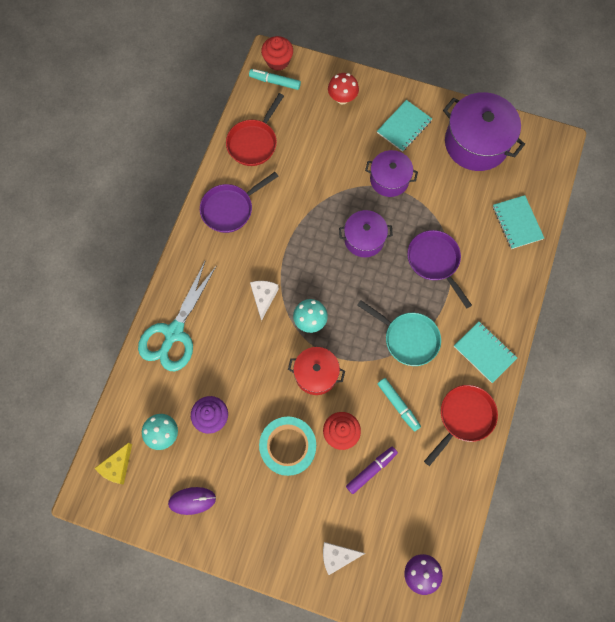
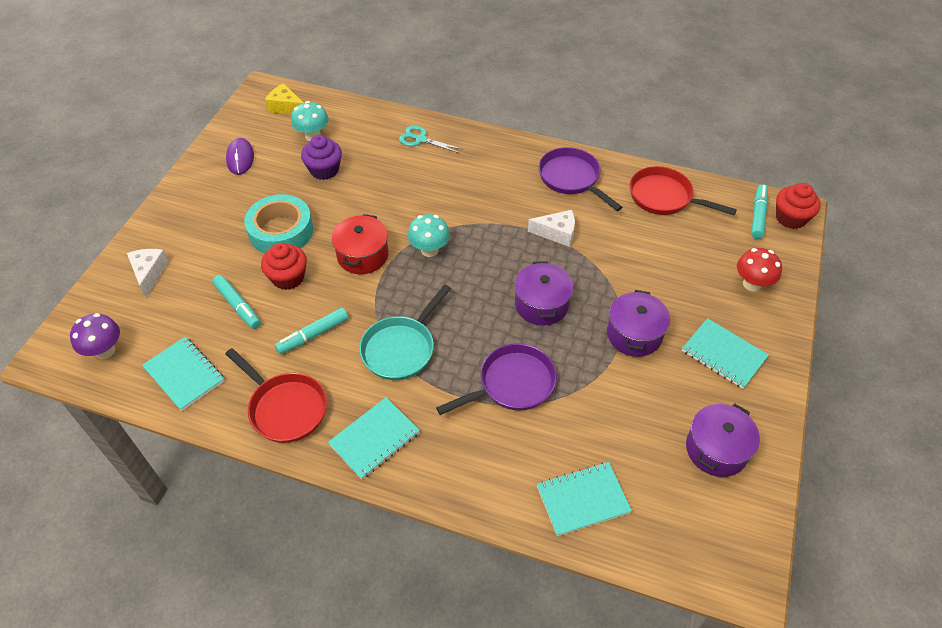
camera: 90 degrees right, 20 degrees down
(174, 332) = (421, 139): turquoise scissors -> turquoise scissors, size x0.51
(263, 297) = (460, 208): white cheese -> white cheese (557, 233)
(371, 470) = (238, 306): purple marker -> turquoise marker
(439, 501) = (184, 374): none -> turquoise notebook
(476, 143) = (716, 449): purple pot -> purple pot, size x0.60

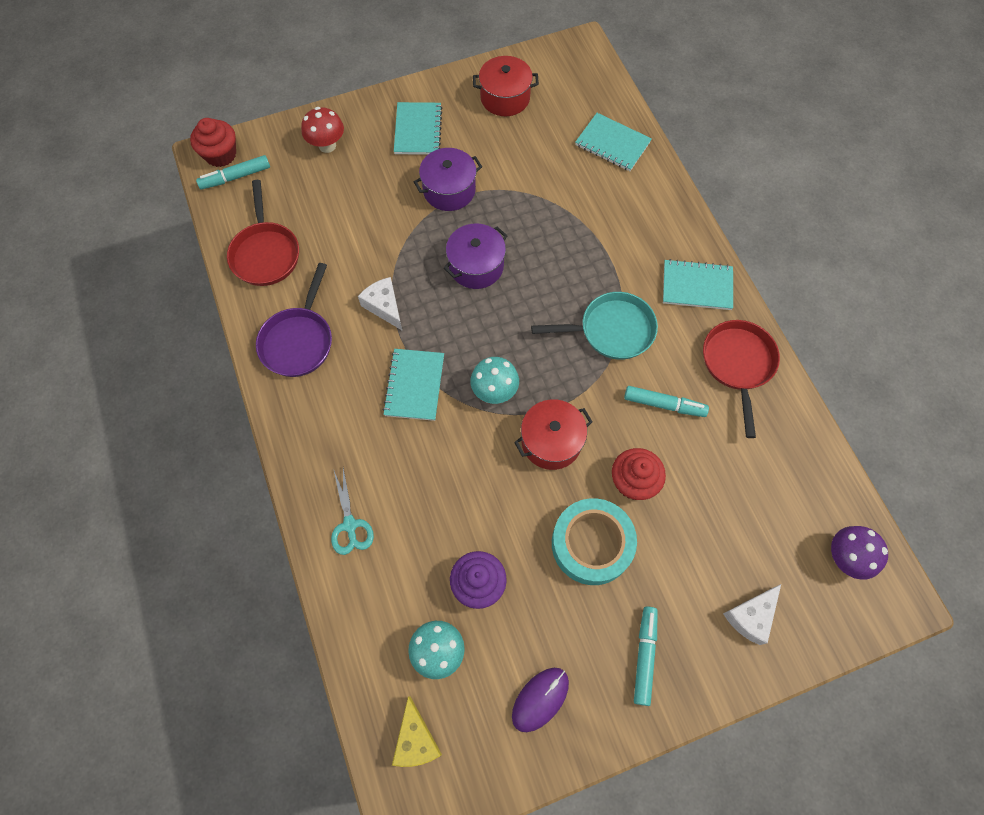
camera: 130 degrees left, 15 degrees up
(184, 374) = (793, 467): turquoise notebook -> turquoise notebook (414, 385)
(238, 306) = (699, 494): turquoise marker -> turquoise marker (644, 656)
(512, 384) = (568, 236): purple pan -> none
(716, 449) = (505, 98): purple pot -> red pot

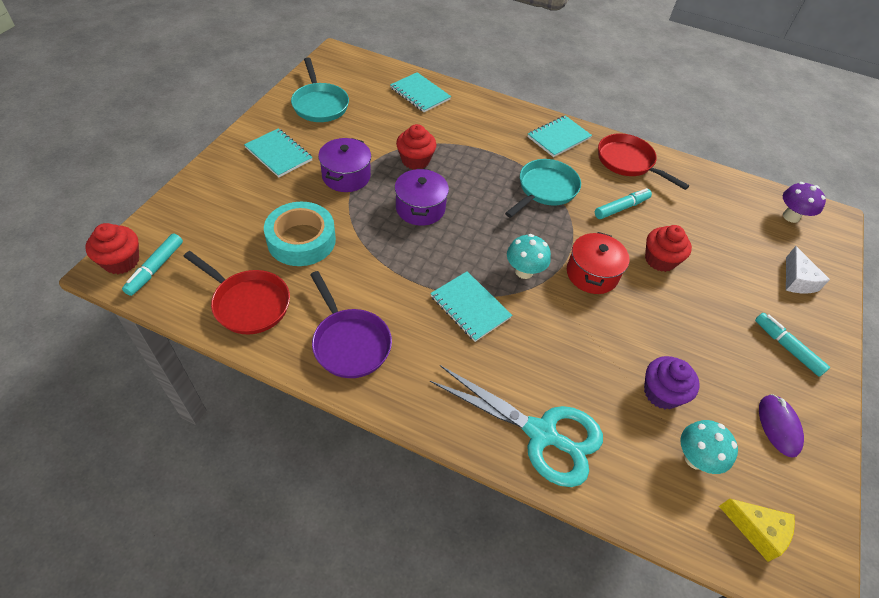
camera: 50 degrees left, 15 degrees down
(327, 145) = (215, 202): red mushroom -> none
(350, 525) = (541, 433): turquoise scissors -> turquoise scissors, size x1.96
(384, 306) = (387, 274): white cheese -> none
(505, 98) = (319, 104): red pot -> turquoise pan
(525, 215) = (415, 160): none -> red cupcake
(592, 544) = (685, 311): turquoise tape -> turquoise tape (301, 240)
(612, 143) = (420, 94): turquoise notebook -> turquoise notebook turned 60 degrees clockwise

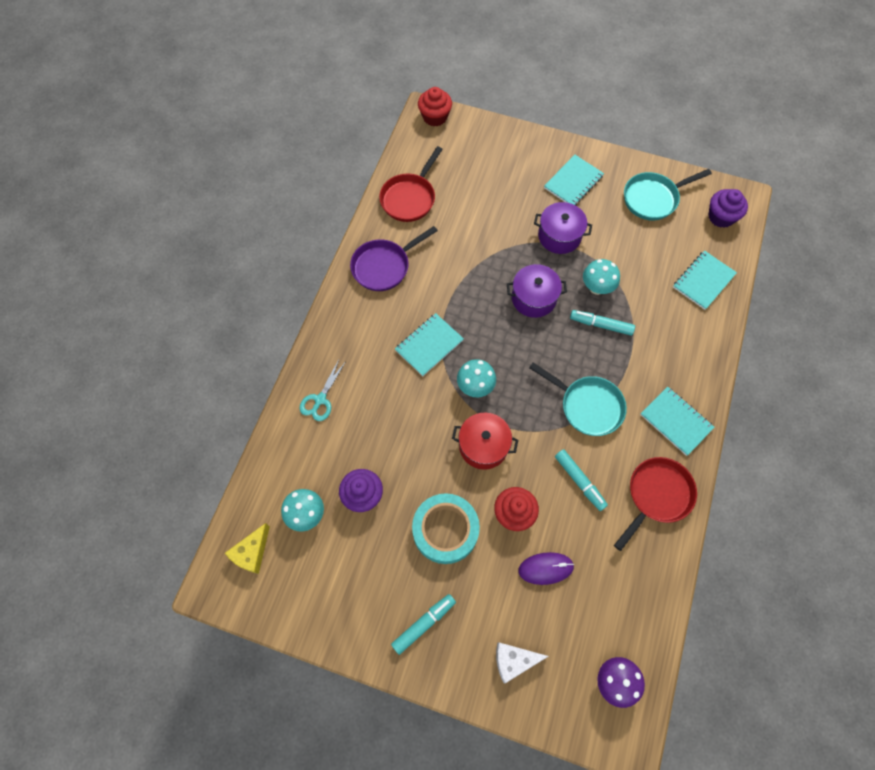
camera: 90 degrees right, 15 degrees up
(155, 268) = (432, 137): turquoise marker -> turquoise marker (601, 325)
(301, 240) = (477, 218): turquoise tape -> turquoise tape (445, 530)
(354, 70) = (721, 217): none -> purple cupcake
(415, 160) = (596, 288): red cupcake -> turquoise mushroom
(541, 433) = (320, 399): turquoise scissors -> turquoise scissors, size x0.51
(778, 426) = (339, 593): purple mouse -> purple mouse (545, 568)

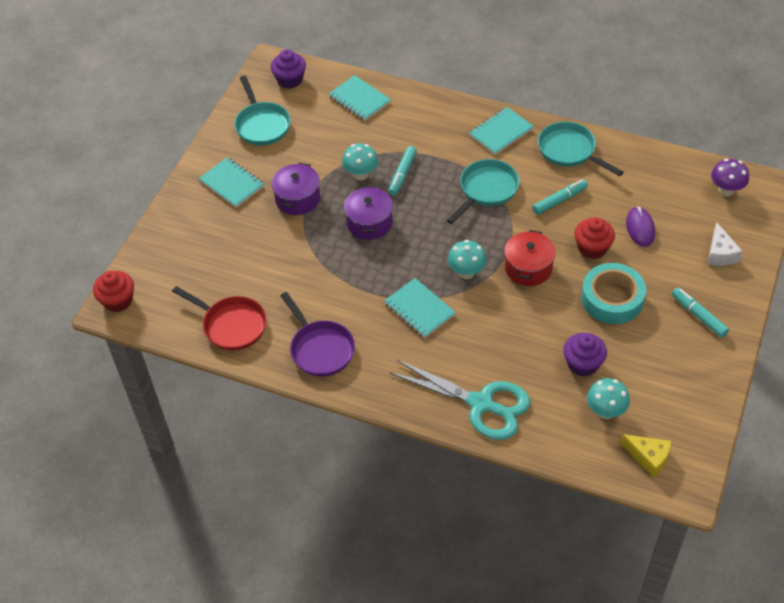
camera: 85 degrees left, 15 degrees down
(320, 399) = (480, 404): turquoise scissors -> turquoise scissors, size x1.96
(657, 495) = (569, 151): red pan -> turquoise pan

